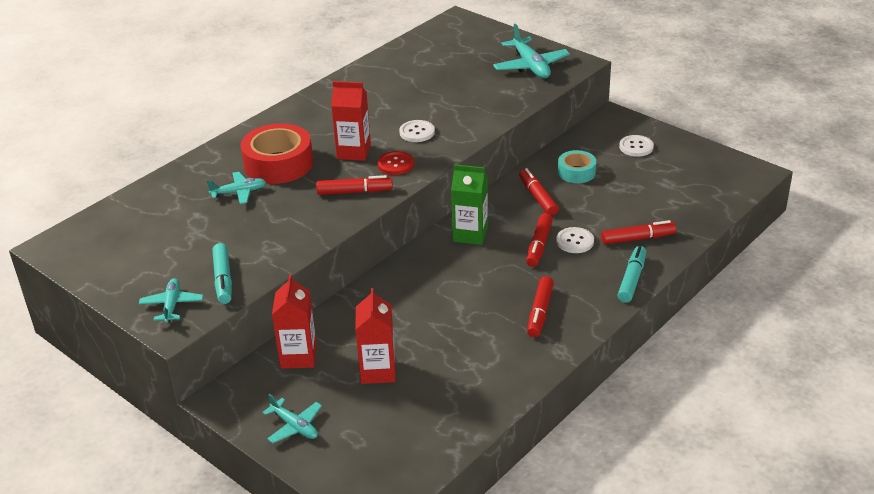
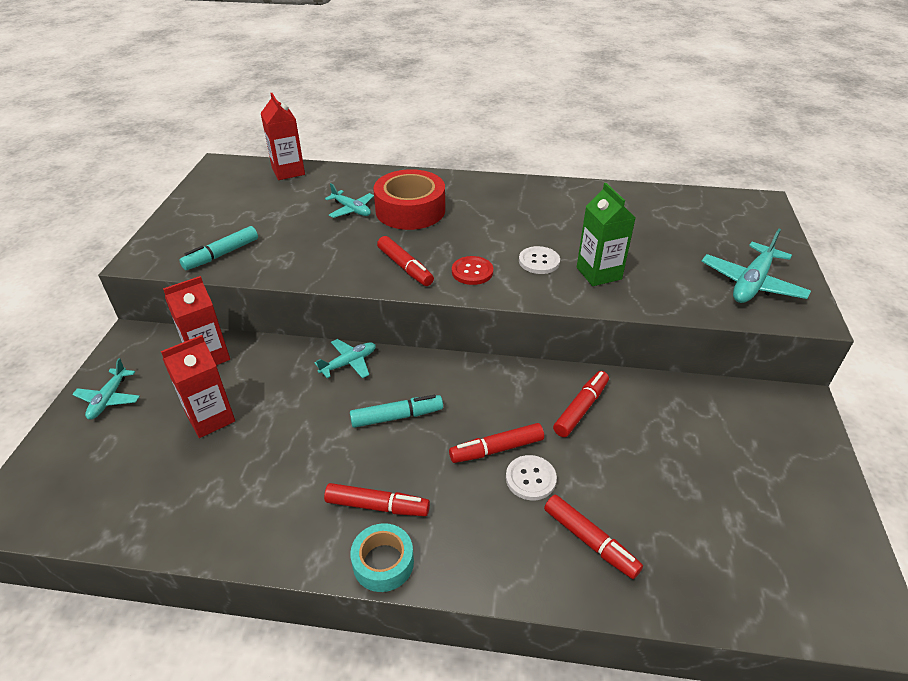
camera: 55 degrees right, 5 degrees up
(172, 305) = (172, 245): turquoise plane -> turquoise plane (349, 363)
(353, 152) = (467, 240): red carton -> red carton (288, 171)
(470, 234) = (469, 385): green carton -> green carton (598, 273)
(540, 312) = (377, 506): red marker -> red marker turned 150 degrees counterclockwise
(576, 172) = (659, 420): turquoise tape -> turquoise tape (383, 562)
(632, 279) = (503, 573): turquoise marker -> turquoise marker (397, 416)
(636, 147) = (770, 453): white button -> none

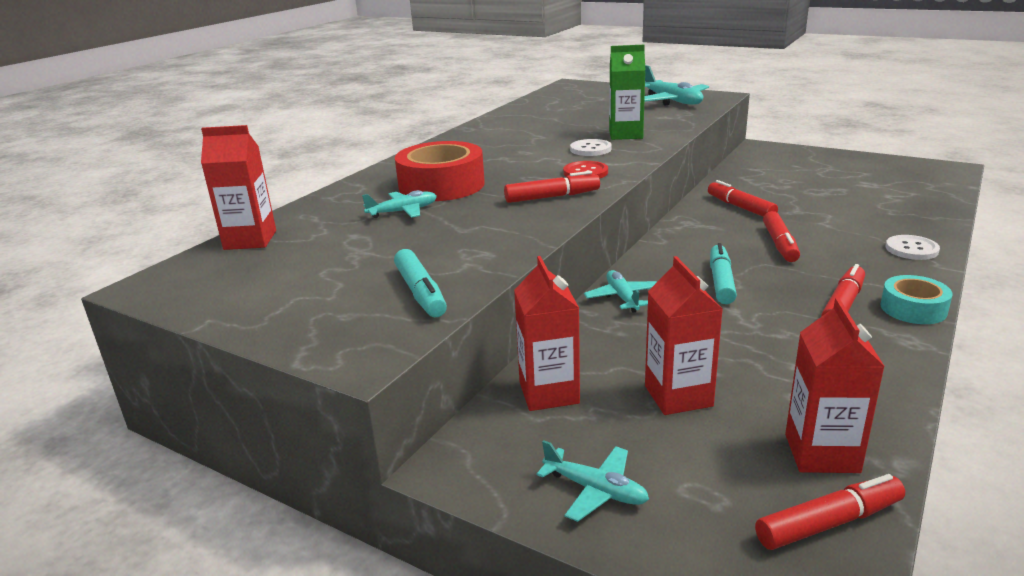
camera: 65 degrees left, 15 degrees down
(146, 502) = (821, 453): none -> red carton
(530, 478) = (818, 237): white button -> white button (911, 249)
(590, 541) = (887, 227): red marker -> red marker (829, 523)

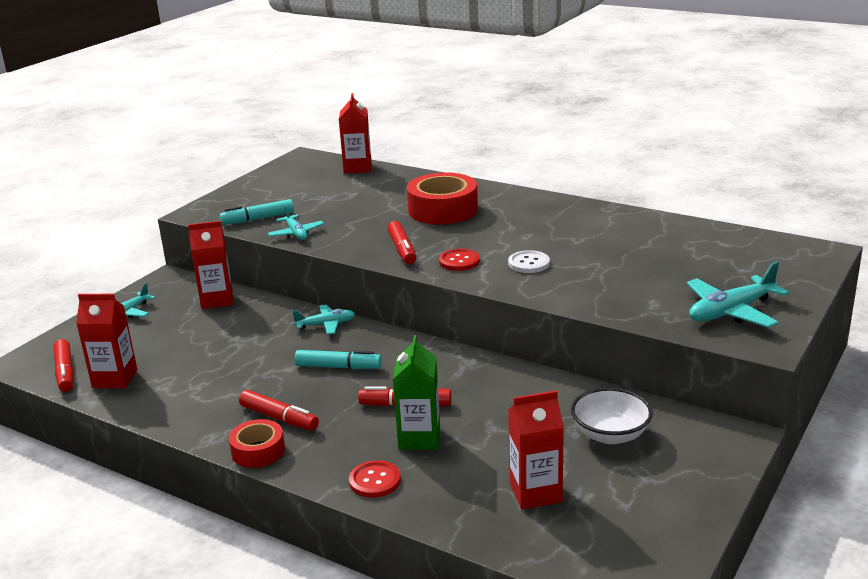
camera: 90 degrees right, 0 degrees up
(403, 211) = (390, 202): turquoise plane -> turquoise plane (296, 233)
(625, 134) = (578, 280): green carton -> green carton (419, 438)
(678, 396) = (192, 339): red carton -> red carton (535, 492)
(740, 207) = (506, 394): red marker -> none
(781, 176) = (610, 434): none -> white bowl
(911, 249) = (375, 481): white button -> red button
(913, 309) = (258, 451): turquoise tape -> red tape

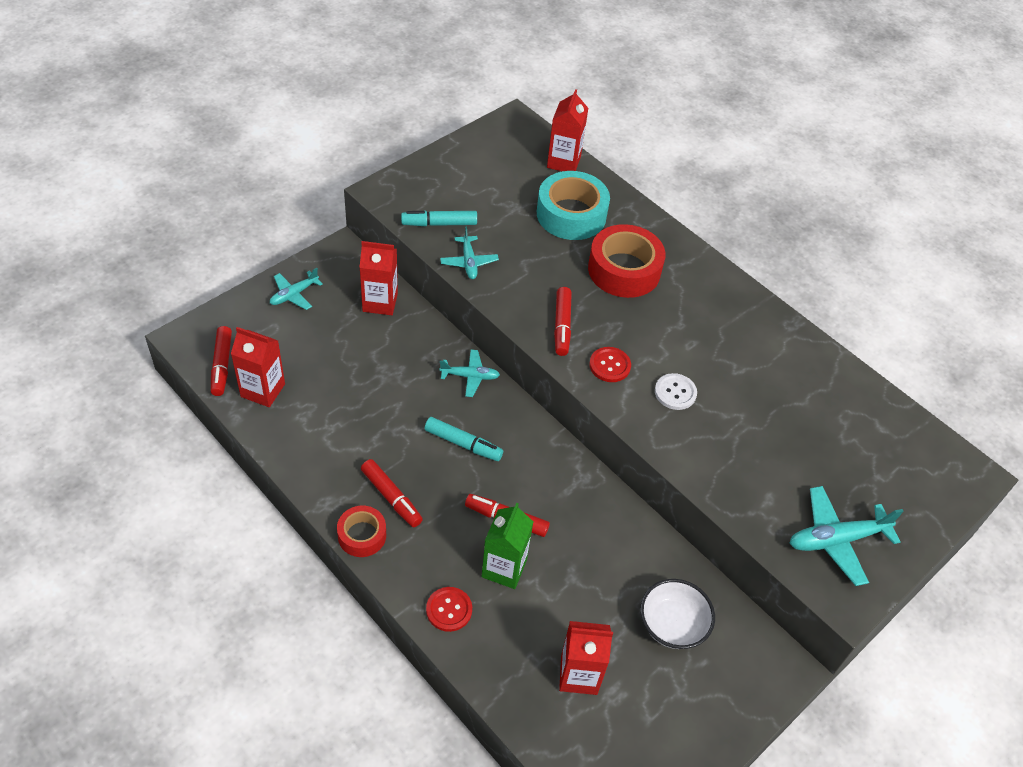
camera: 10 degrees right, 25 degrees up
(379, 192) = (571, 214): none -> turquoise tape

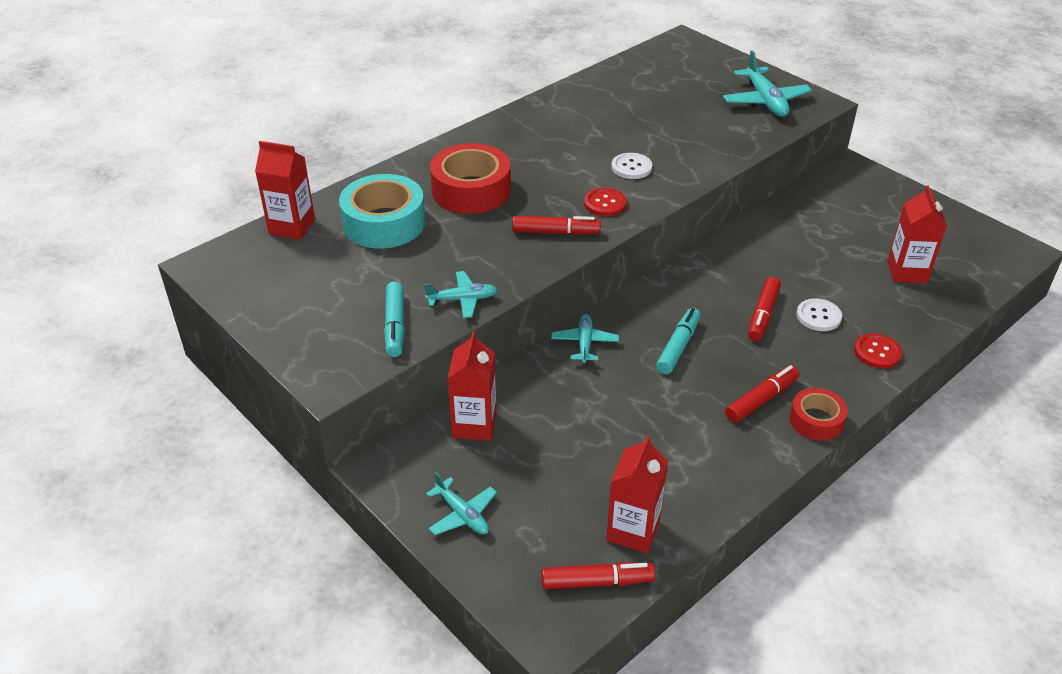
camera: 85 degrees left, 10 degrees down
(504, 568) = (818, 316): green carton -> white button
(672, 624) = (837, 220): white bowl -> none

